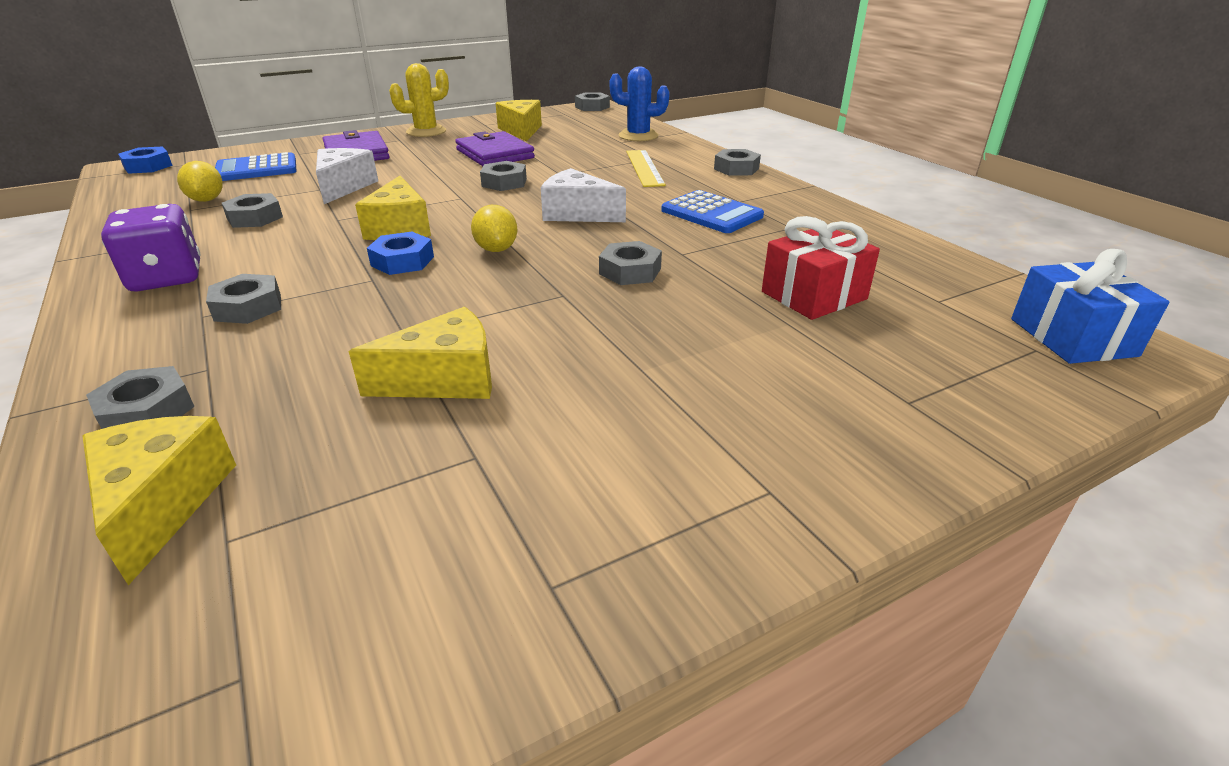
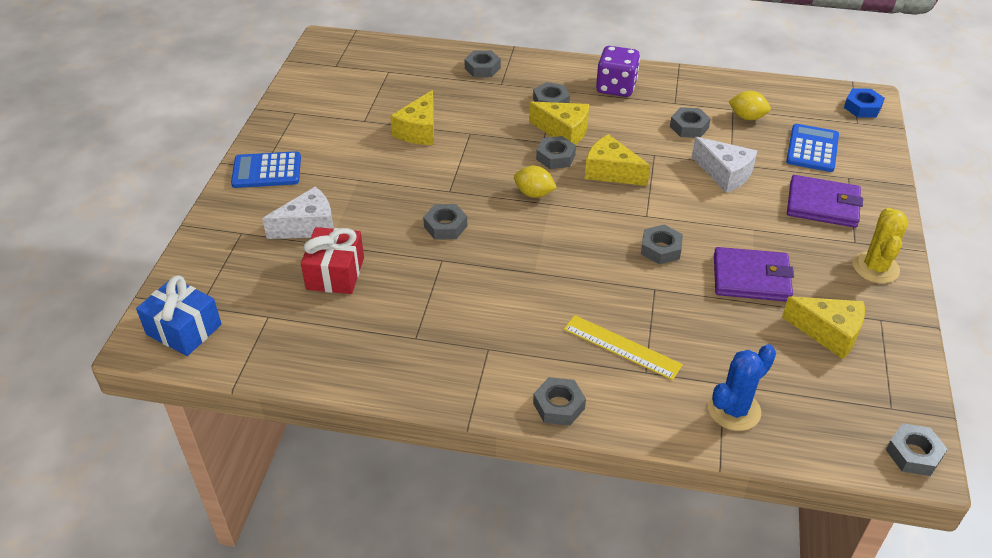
camera: 130 degrees right, 10 degrees up
(162, 503) = (420, 64): yellow cheese -> yellow cheese (564, 131)
(402, 261) = (555, 157): blue nut -> grey nut
(577, 213) = (555, 252): white cheese -> white cheese (308, 226)
(711, 213) = (482, 315): blue calculator -> blue calculator (267, 171)

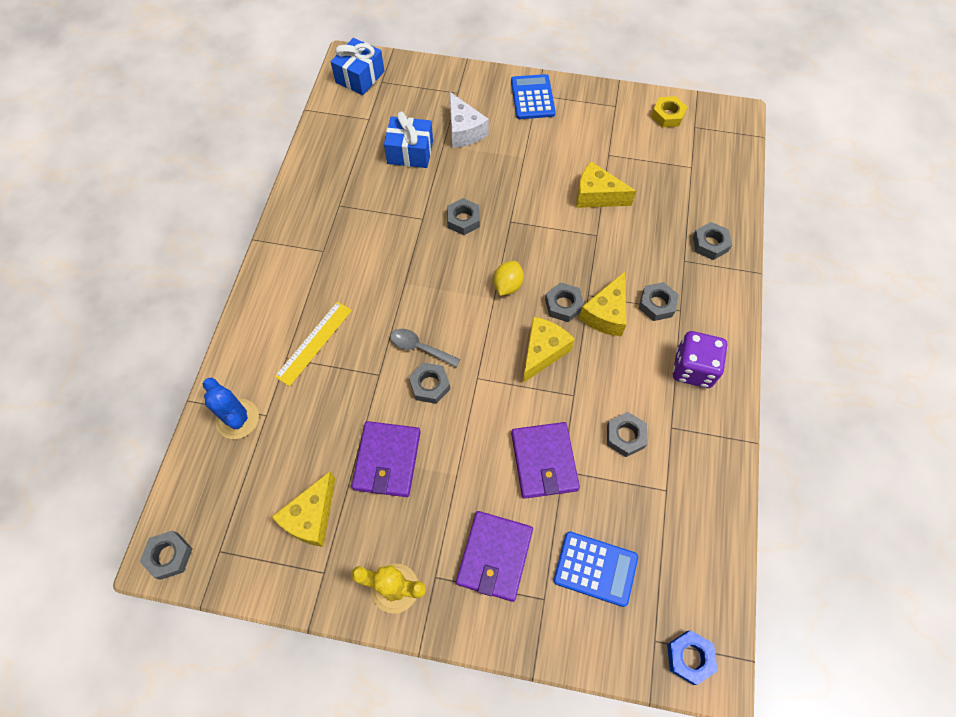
camera: 90 degrees right, 20 degrees up
(317, 80) = (667, 115): none -> yellow nut
(335, 273) = (410, 152): red gift -> blue gift
(559, 406) = (261, 295): grey nut -> none
(617, 258) = (419, 348): none -> grey spoon
(724, 174) = (544, 461): white cheese -> purple wallet
(747, 117) = (651, 504): yellow lemon -> none

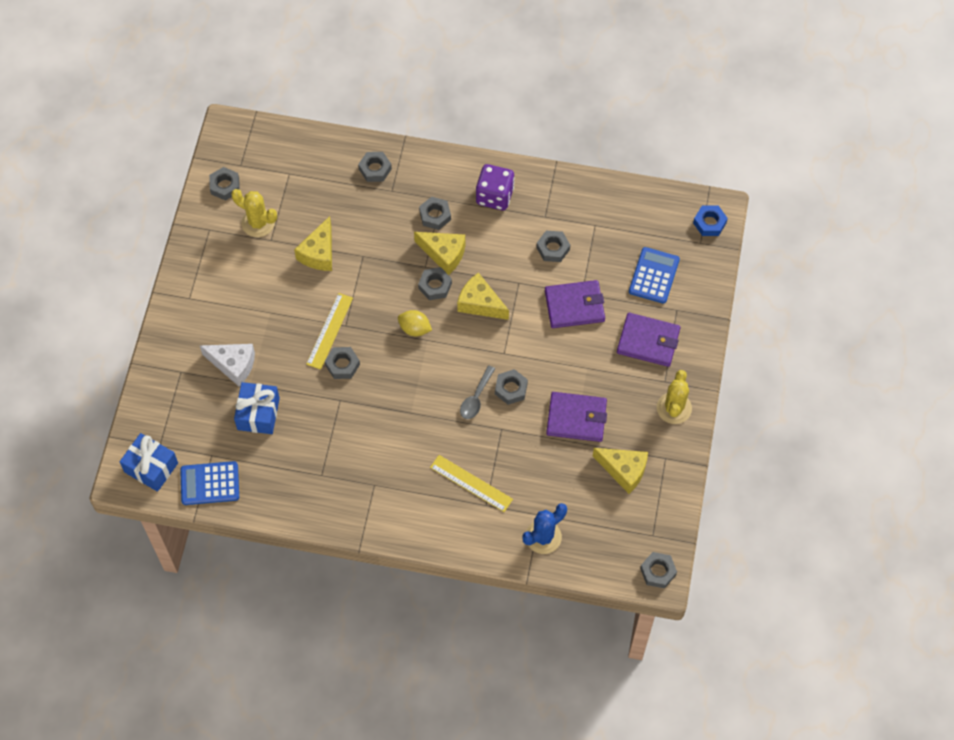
camera: 90 degrees left, 0 degrees up
(464, 131) = (233, 365): white cheese -> white cheese turned 45 degrees clockwise
(503, 207) = (329, 331): none -> yellow ruler
(532, 97) = (193, 302): blue calculator -> blue calculator (210, 483)
(627, 143) = (258, 223): none -> yellow cactus
(667, 115) = (225, 186): yellow nut -> grey nut

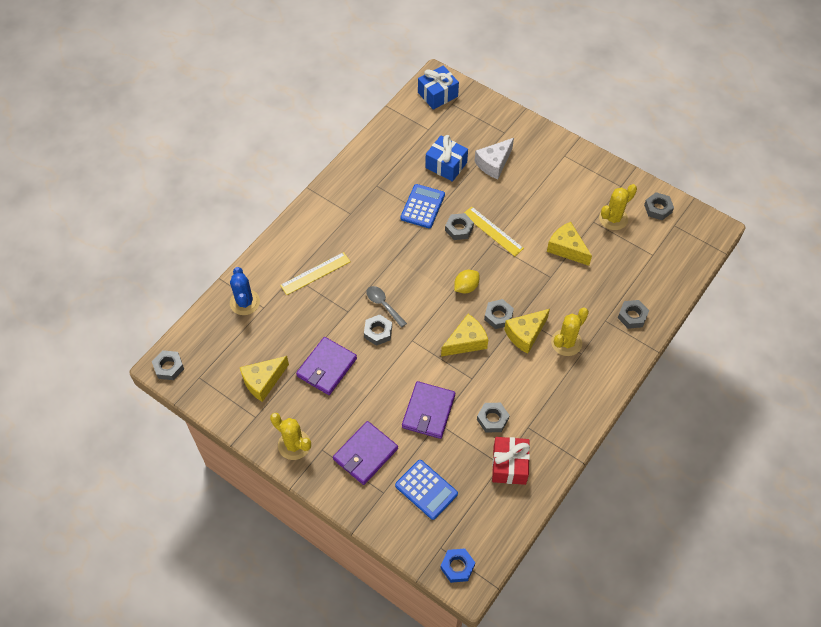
camera: 115 degrees right, 5 degrees down
(210, 483) = (407, 121): blue calculator -> blue calculator (422, 206)
(435, 215) = (566, 342): grey nut -> yellow cactus
(494, 196) = (566, 396): purple dice -> none
(592, 217) = (509, 465): none -> red gift

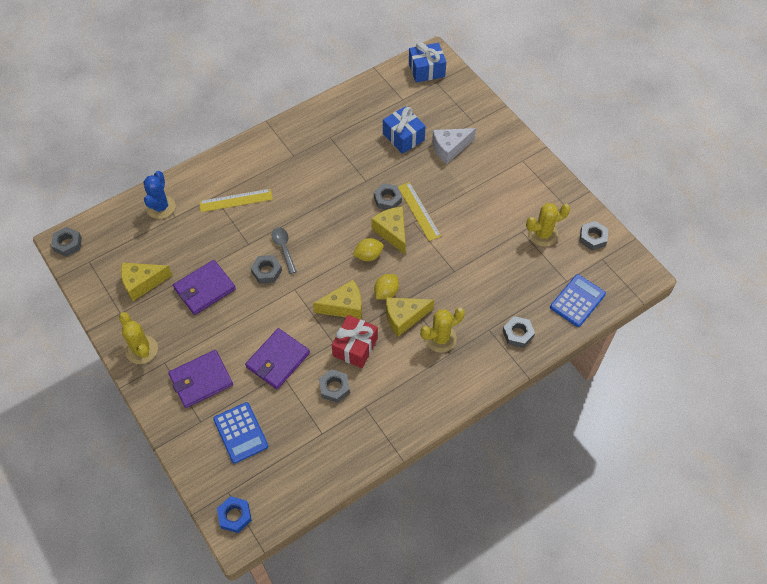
camera: 20 degrees right, 0 degrees up
(422, 206) = (363, 169): blue calculator -> blue calculator (577, 301)
(498, 316) = (386, 292): grey nut -> yellow lemon
(509, 465) = (330, 437): red gift -> red gift (355, 347)
(566, 248) = (483, 249): yellow cheese -> yellow cheese (392, 232)

